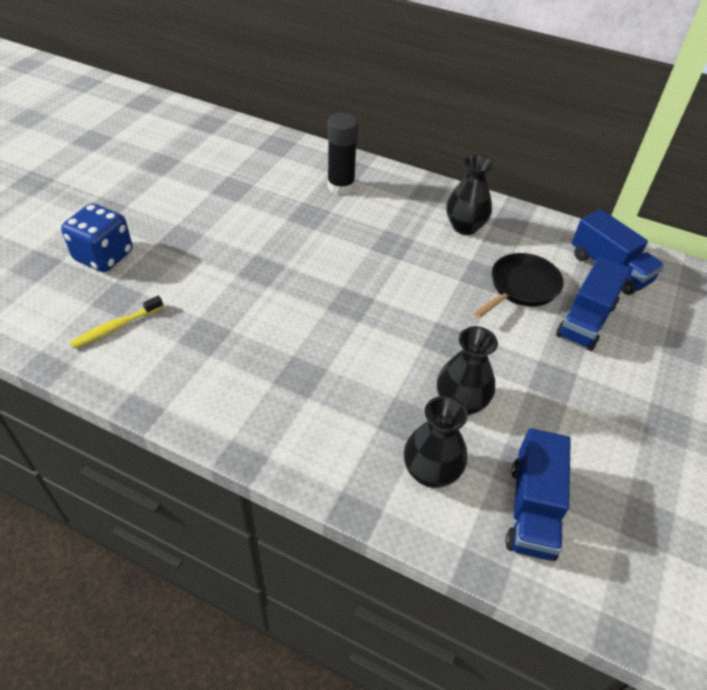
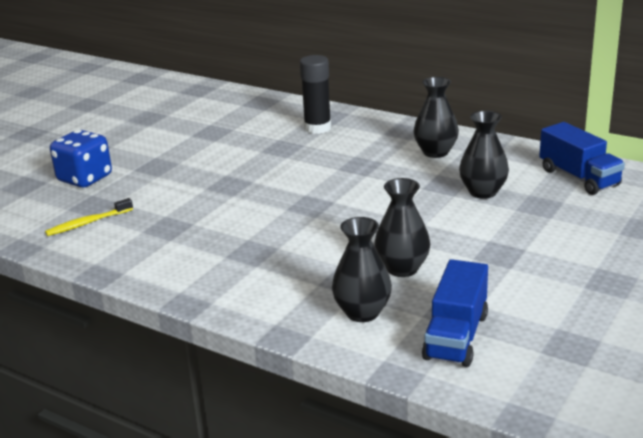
camera: 10 degrees right, 20 degrees down
(521, 287) = (483, 192): black pan -> black vase
(586, 320) = (544, 213): blue truck -> none

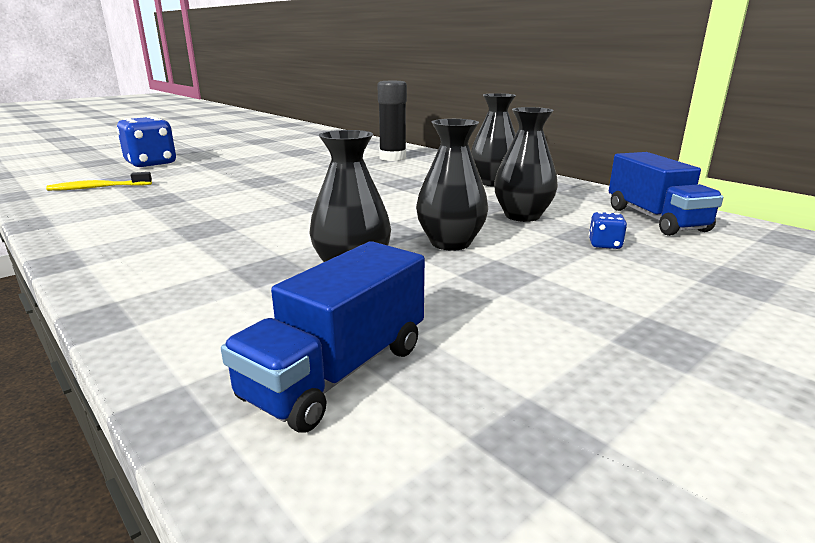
camera: 15 degrees right, 5 degrees down
(362, 312) = (240, 309): black vase -> black vase (450, 243)
(553, 212) = (604, 245): none -> blue dice

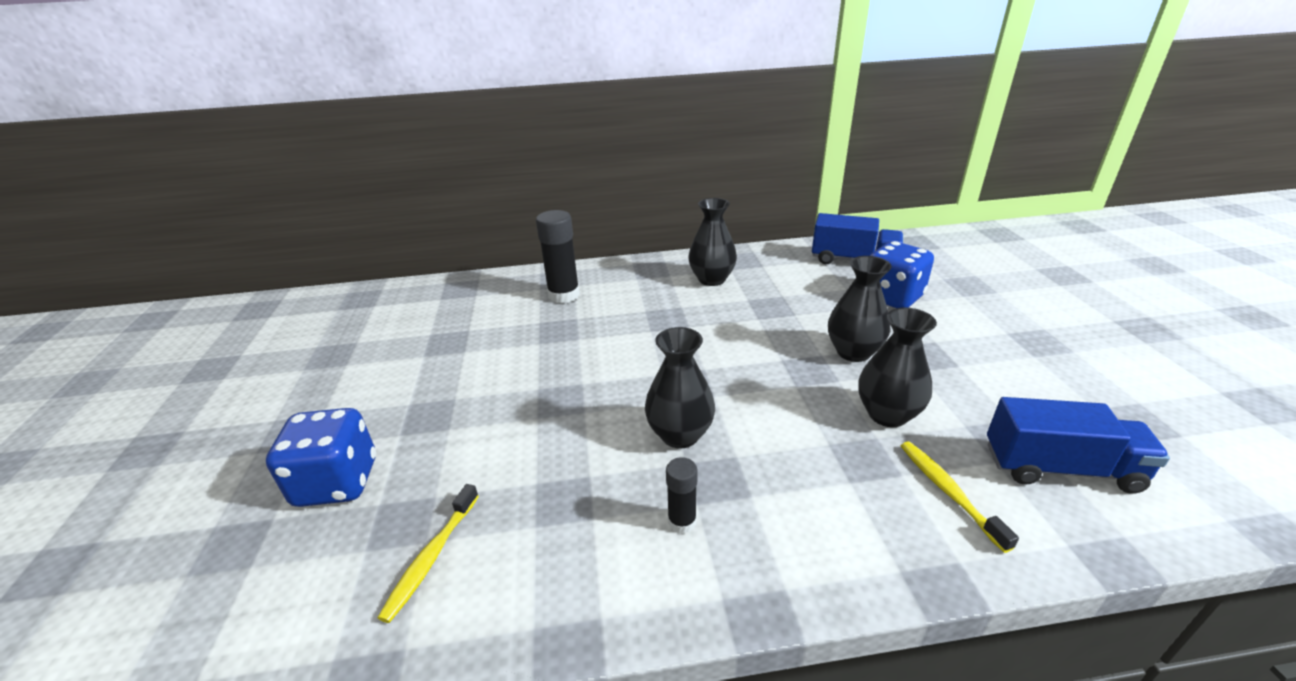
camera: 55 degrees left, 10 degrees up
(150, 227) = (682, 521): none -> black glue stick
(241, 309) = (948, 492): none -> yellow toothbrush
(337, 372) = (1060, 468): blue truck -> blue truck turned 60 degrees counterclockwise
(522, 216) = (811, 301): black vase -> black vase (680, 435)
(604, 245) = (892, 297): blue dice -> blue dice, size x2.28

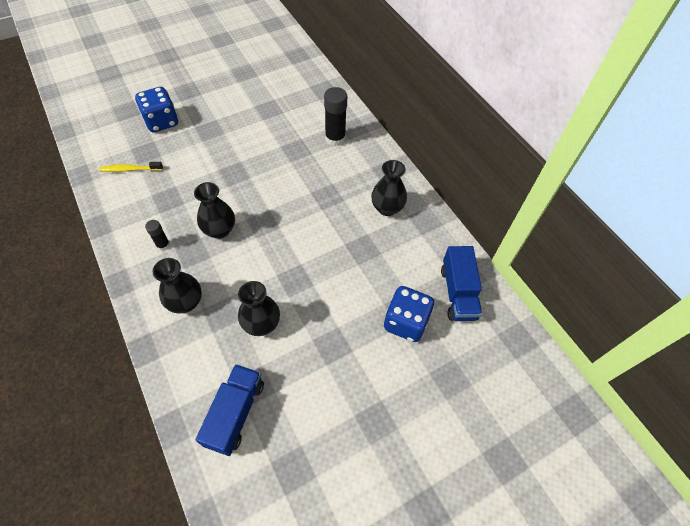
camera: 65 degrees right, 25 degrees up
(853, 352) = (322, 302): black vase -> black vase (186, 302)
(948, 492) = (204, 354): yellow toothbrush -> none
(1060, 468) = (235, 413): blue truck -> blue truck turned 150 degrees counterclockwise

